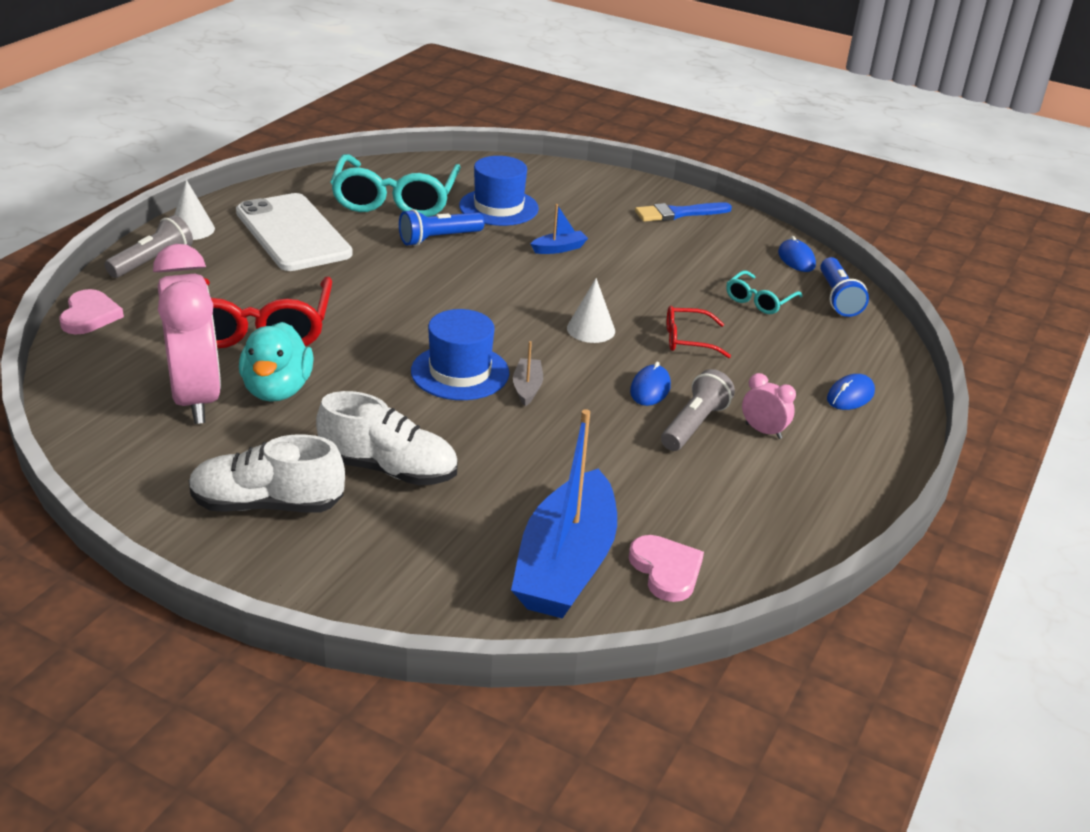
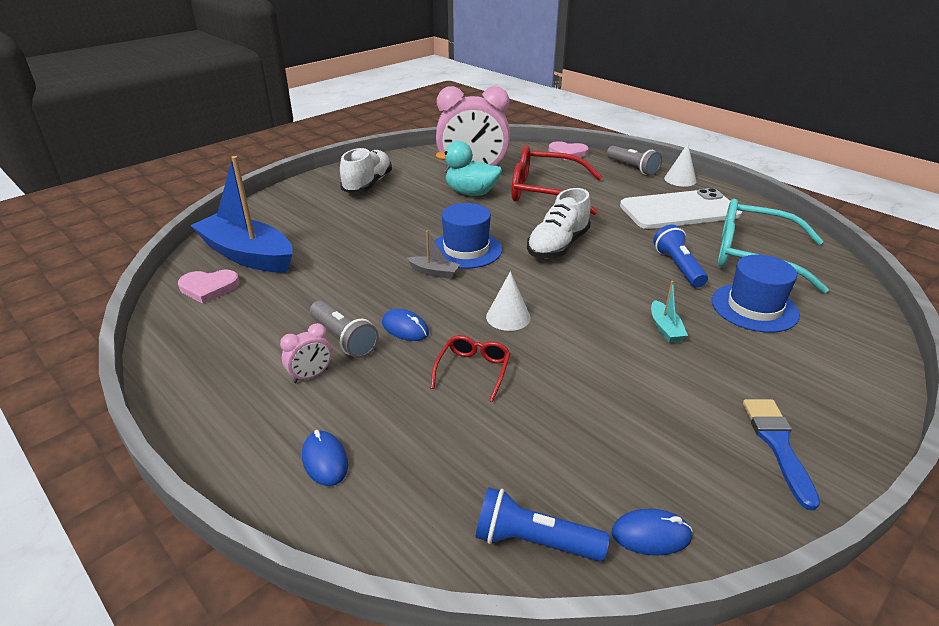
camera: 110 degrees right, 0 degrees up
(388, 469) = (374, 215): white shoe -> white shoe (558, 246)
(559, 249) = (665, 328): blue boat -> turquoise boat
(759, 300) = (541, 452): turquoise glasses -> none

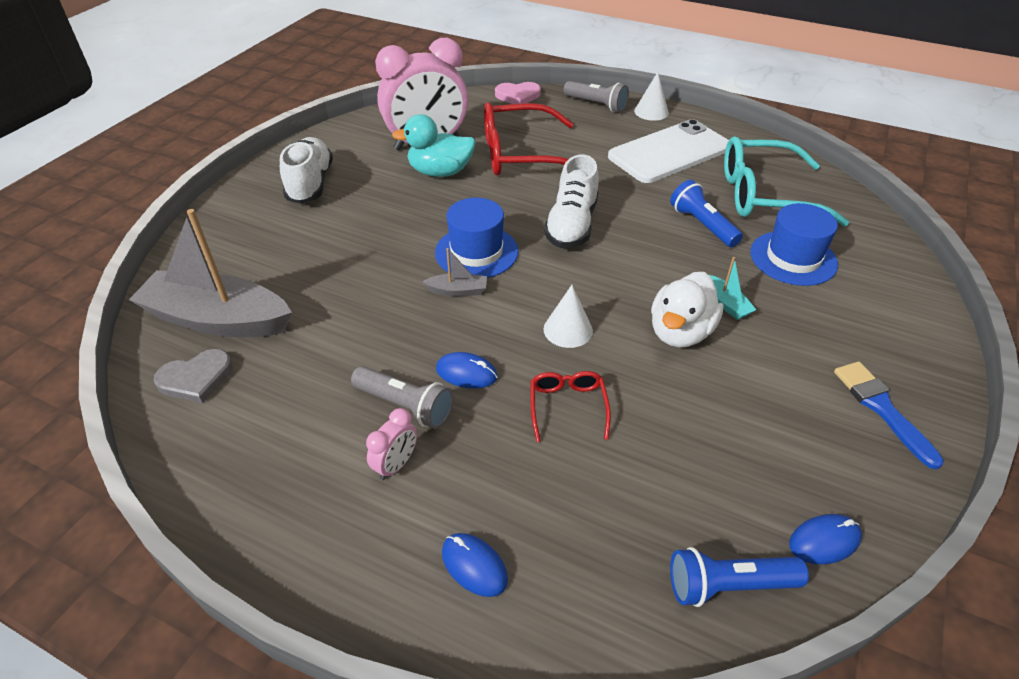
camera: 20 degrees left, 10 degrees up
(209, 287) = (196, 378): pink heart -> grey heart
(248, 255) = (218, 319): blue boat -> grey boat
(608, 340) = (680, 332): none -> white duck

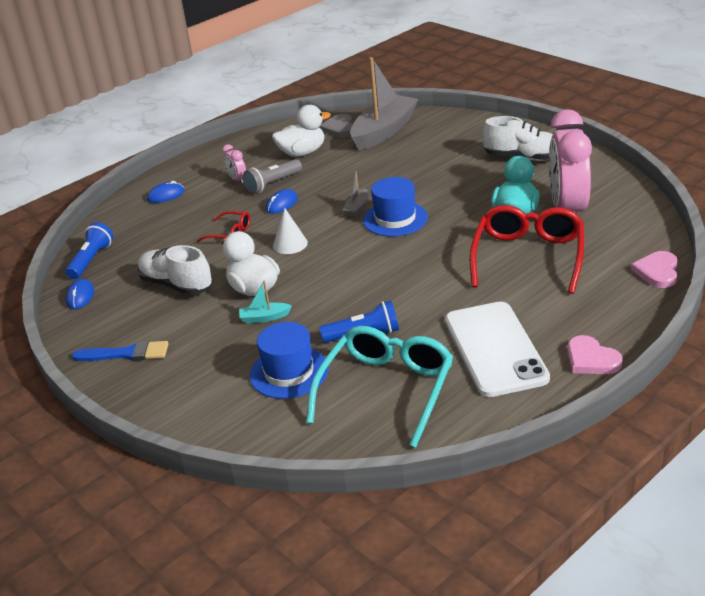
camera: 115 degrees right, 10 degrees down
(290, 401) = (302, 153): none -> white duck
(571, 225) = (404, 265): white shoe -> white shoe (177, 285)
(596, 105) = (620, 322): grey flashlight -> none
(651, 112) = (591, 359): white cone -> pink heart

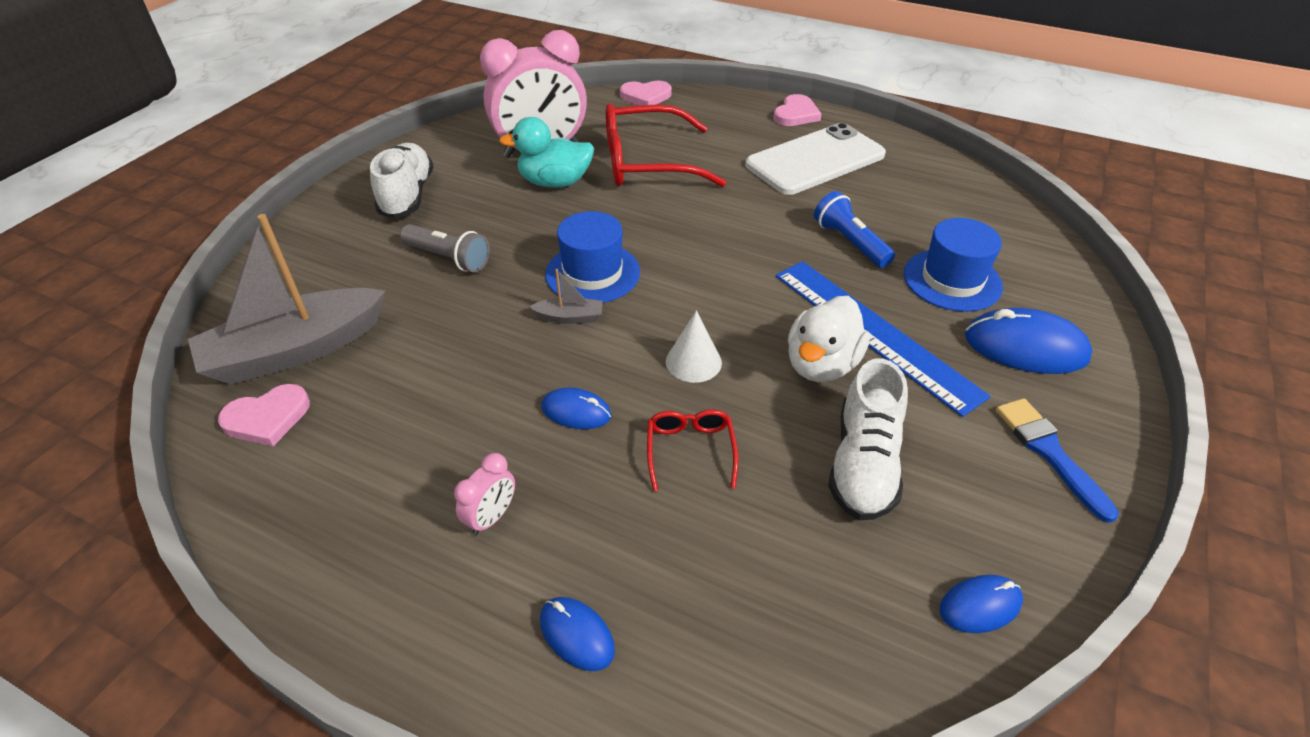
camera: 115 degrees left, 10 degrees up
(91, 260) = (868, 658): blue flashlight -> none
(202, 380) = (1025, 347): none -> blue mouse
(264, 317) = (874, 332): turquoise boat -> blue ruler
(273, 184) = (505, 449): grey flashlight -> grey flashlight (449, 258)
(302, 153) = (374, 444): white duck -> none
(339, 128) = (267, 418): grey heart -> pink heart
(384, 131) = (296, 350): grey boat -> grey boat turned 45 degrees counterclockwise
(386, 390) = (923, 208): turquoise glasses -> none

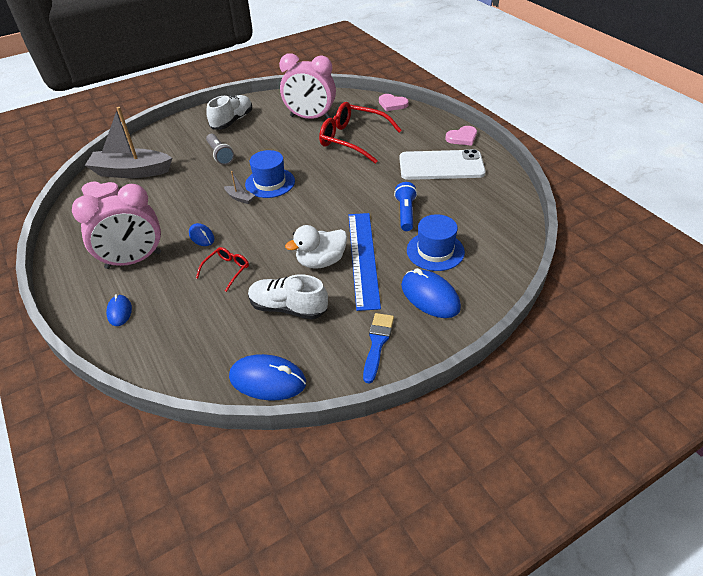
camera: 35 degrees right, 0 degrees up
(491, 517) = (134, 260): pink clock -> pink clock, size x2.43
(555, 182) = (299, 135): turquoise duck -> none
(693, 362) = (268, 237): white cone -> none
(863, 464) = (288, 308): white shoe -> white shoe turned 60 degrees clockwise
(980, 606) = (267, 380): blue mouse -> blue mouse, size x1.77

